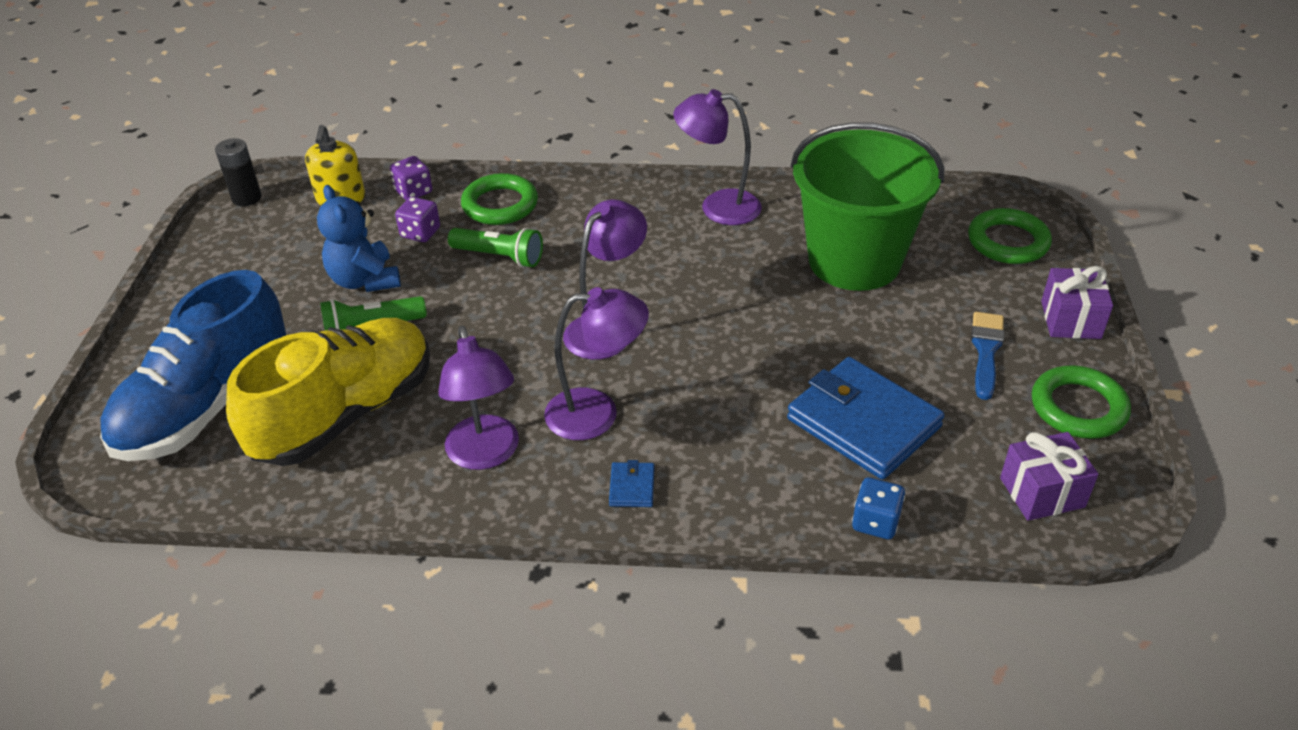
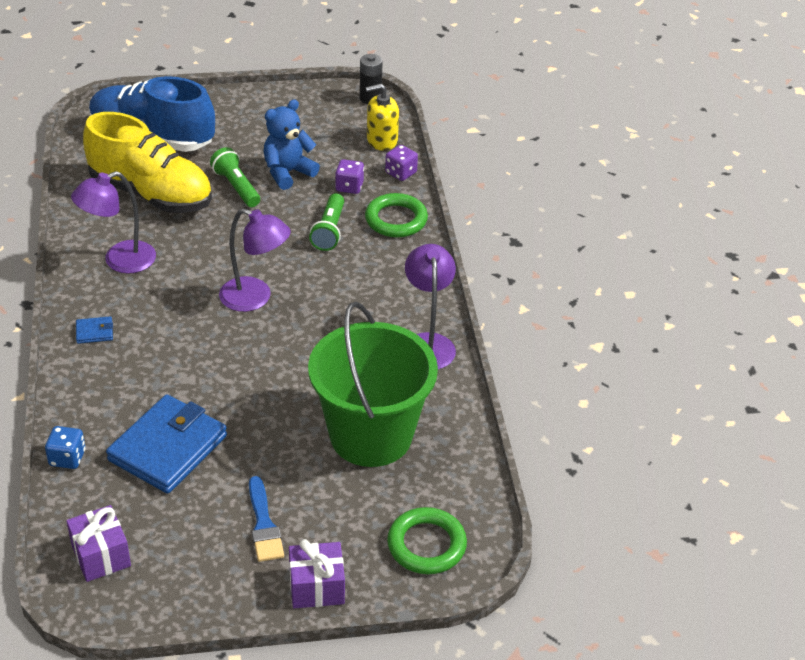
camera: 75 degrees right, 0 degrees up
(597, 413) = (164, 306): purple lamp -> none
(986, 351) = (264, 524): blue brush -> blue brush turned 75 degrees clockwise
(1078, 407) = (200, 585): green ring -> none

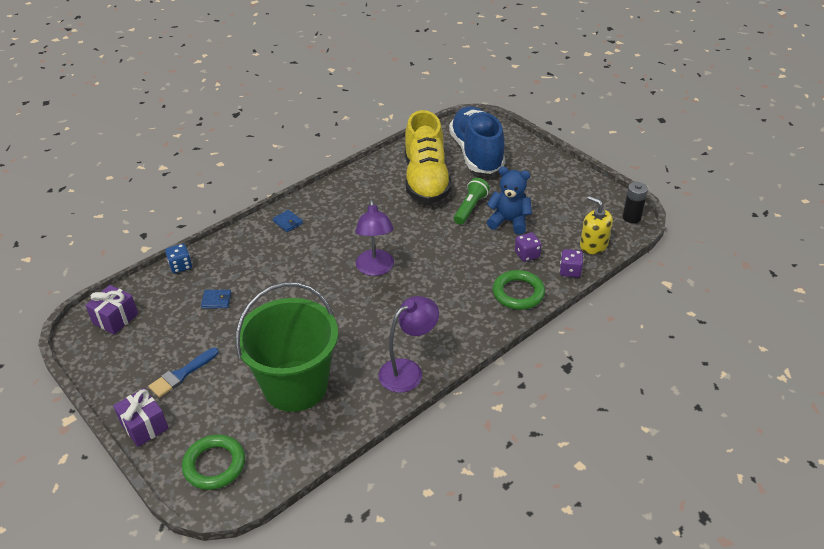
camera: 60 degrees right, 0 degrees up
(120, 261) = (355, 199): purple lamp -> none
(168, 448) = (216, 300): blue wallet -> blue wallet, size x0.41
(329, 231) = (472, 268): green flashlight -> none

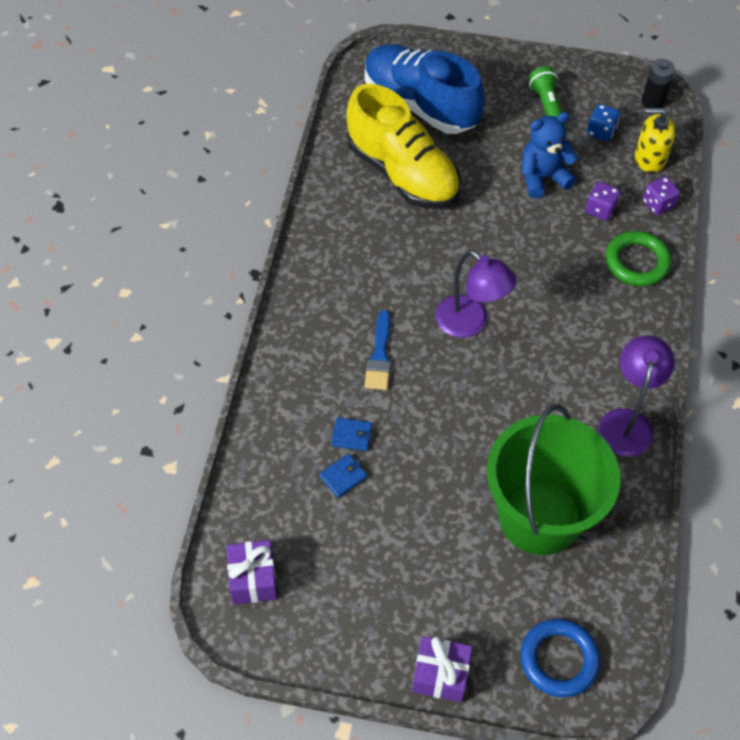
camera: 40 degrees left, 15 degrees up
(180, 266) = (249, 462): blue dice -> blue dice (601, 131)
(182, 374) = (409, 589): blue brush -> blue brush (379, 356)
(214, 465) = (558, 659): green ring -> blue ring
(287, 222) = (308, 324): blue wallet -> blue wallet (351, 435)
(470, 208) = (487, 183): green flashlight -> green flashlight (547, 108)

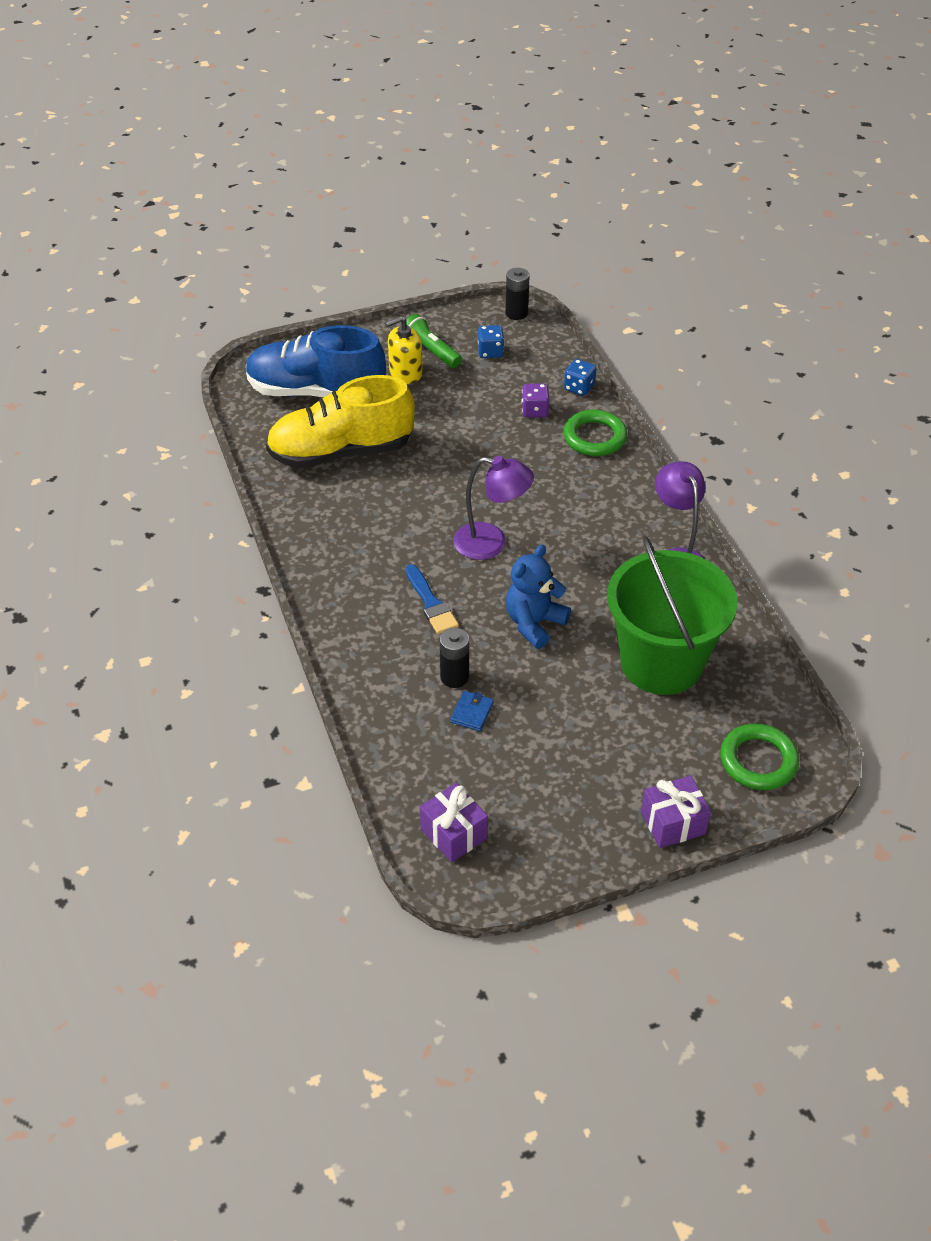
camera: 30 degrees left, 10 degrees down
(351, 435) = (454, 677): blue wallet -> black battery
(402, 173) = (341, 452): yellow shoe -> yellow shoe turned 150 degrees clockwise
(542, 177) = (468, 406): blue teddy bear -> blue teddy bear (534, 623)
(558, 659) = (758, 761): blue ring -> green ring
(650, 158) = (546, 356): yellow soap dispenser -> yellow soap dispenser (405, 373)
(658, 204) = (579, 387): purple dice -> blue dice

